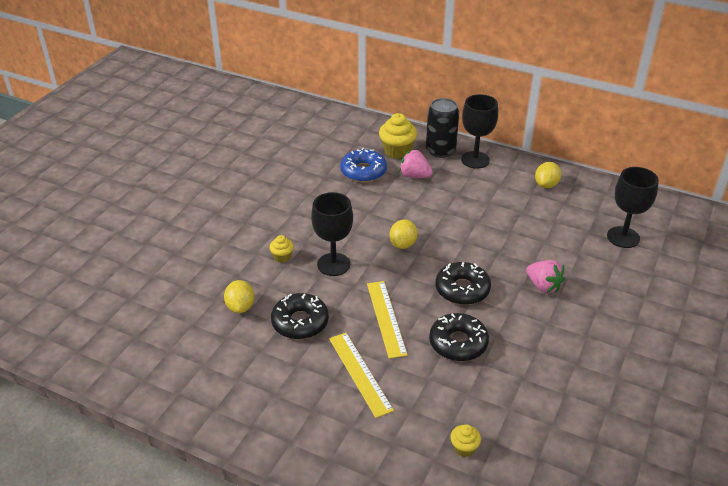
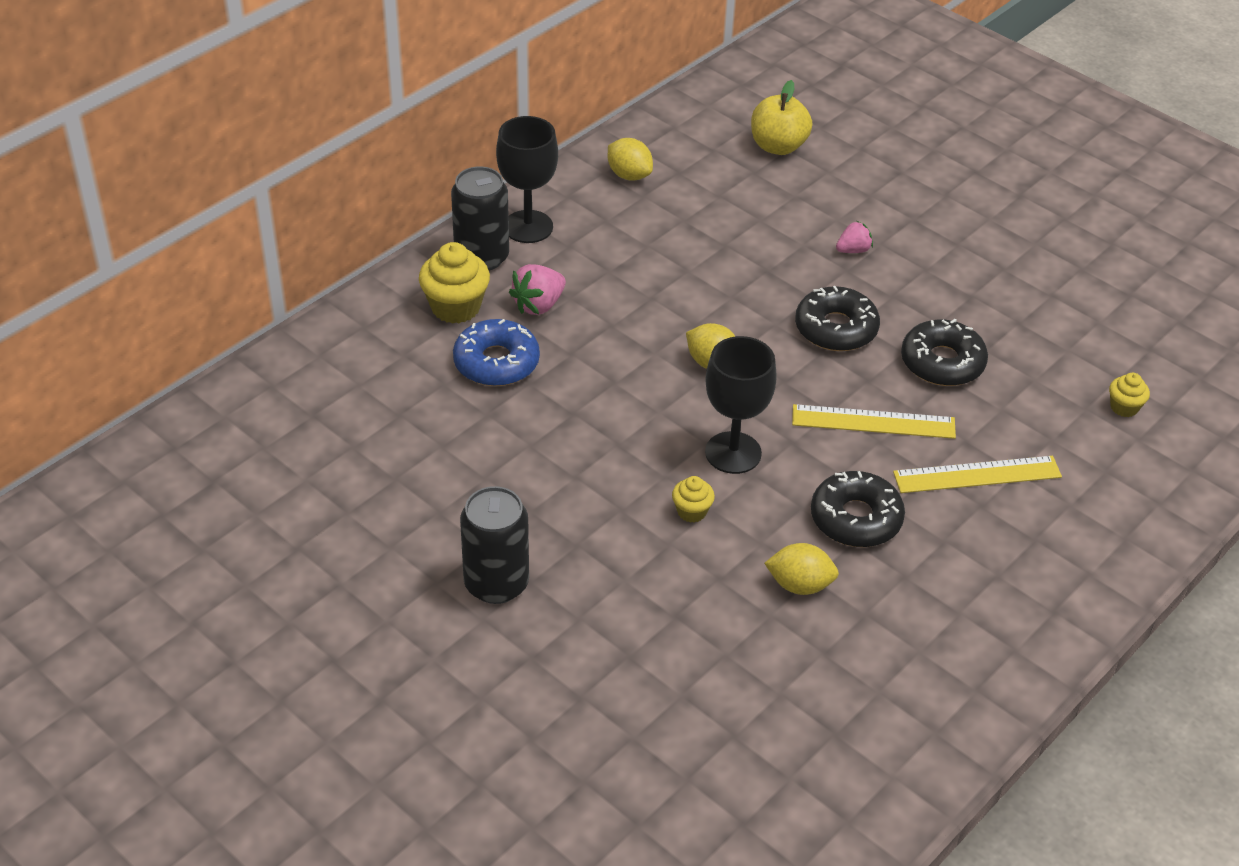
camera: 75 degrees left, 5 degrees up
(211, 203) = (496, 583): none -> black can
(543, 286) = (853, 250): pink strawberry -> pink strawberry, size x0.65
(623, 237) = (778, 146): black goblet -> yellow apple

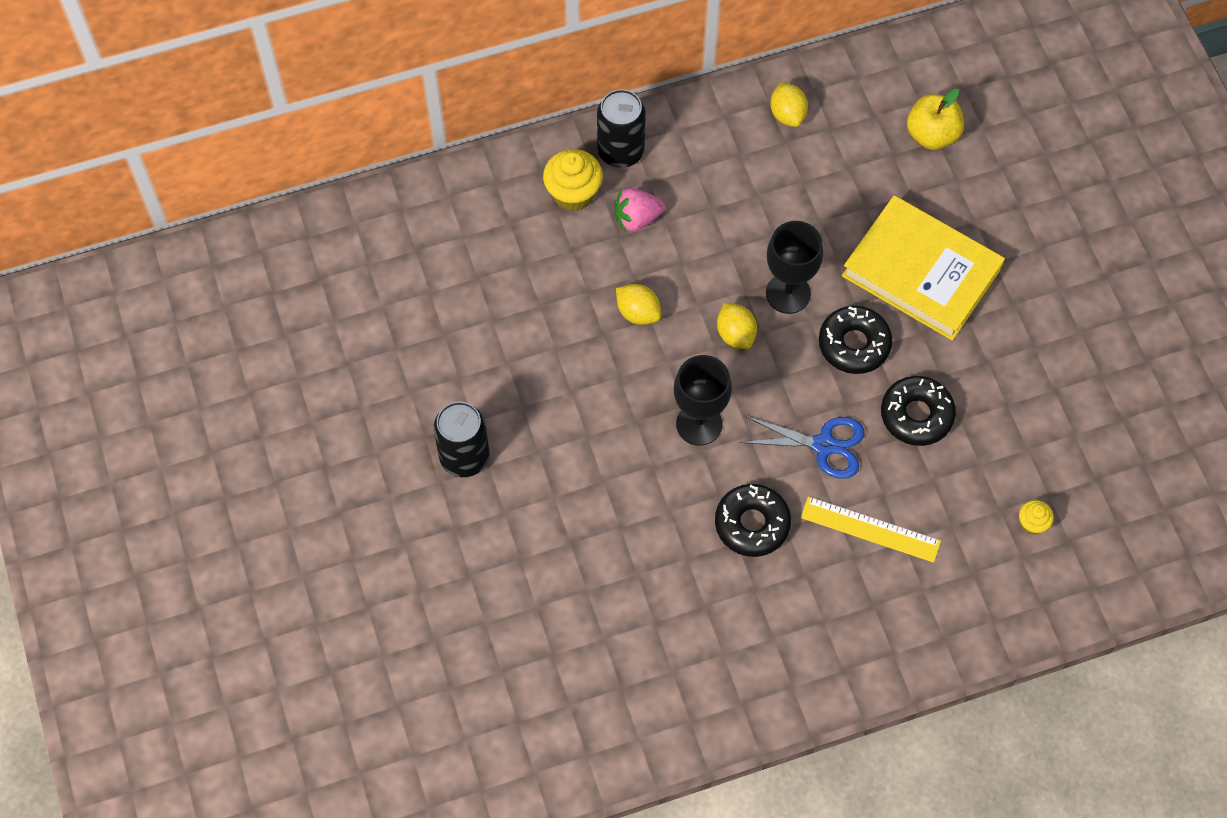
camera: 30 degrees right, 20 degrees up
(496, 362) = (574, 260): blue donut -> none
(528, 227) = (674, 135): black goblet -> black goblet (788, 293)
(691, 511) = (636, 461): yellow cupcake -> none
(799, 585) = (674, 560): yellow lemon -> yellow lemon (638, 312)
(853, 250) = (921, 272): pink strawberry -> yellow book
(873, 422) = (824, 445): yellow ruler -> blue scissors

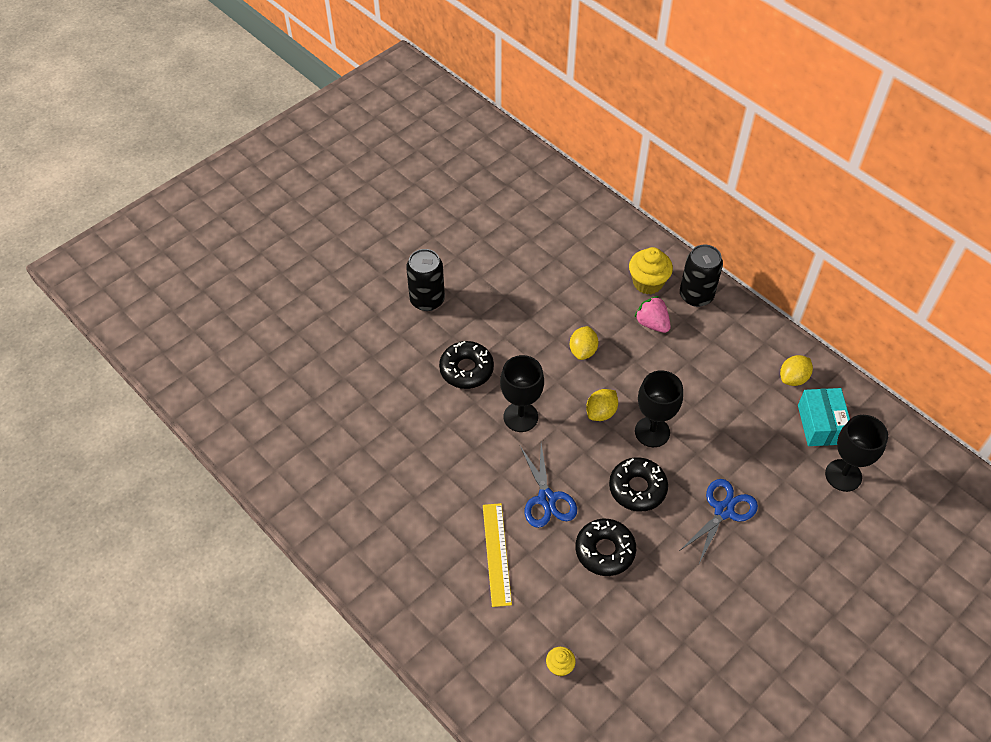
camera: 65 degrees right, 10 degrees down
(752, 524) = (462, 477): black donut -> black donut (466, 369)
(860, 120) = (821, 424): none -> turquoise box
(921, 272) = (723, 510): yellow book -> blue scissors
(932, 135) = (843, 475): yellow apple -> black goblet

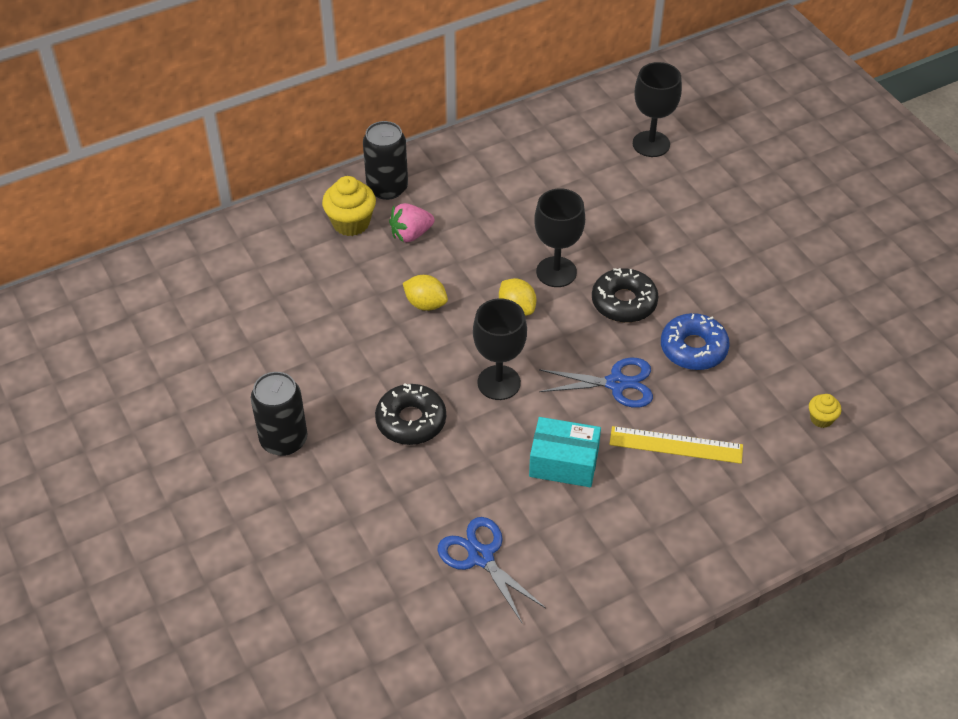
camera: 75 degrees left, 5 degrees down
(605, 551) = (693, 348): black donut -> blue donut
(723, 510) = (668, 241): blue scissors -> blue scissors (481, 557)
(793, 378) = (525, 145): yellow lemon -> none
(821, 424) = (588, 142): turquoise box -> turquoise box (564, 462)

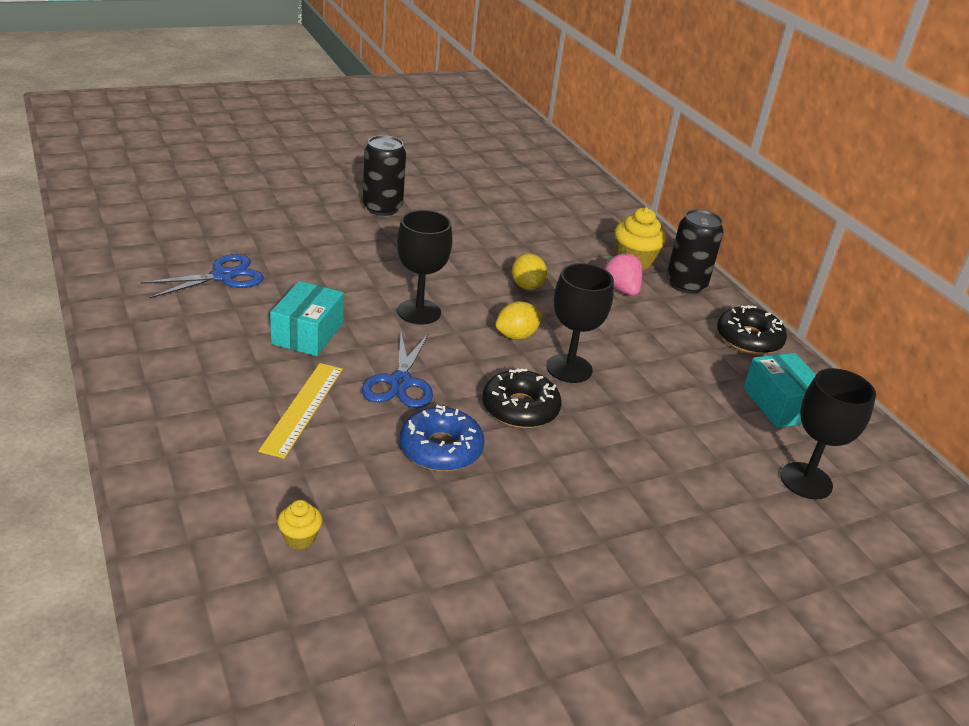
camera: 90 degrees right, 15 degrees down
(411, 421) = (385, 262): black donut -> black donut (748, 339)
(425, 304) = (527, 286): yellow lemon -> yellow lemon turned 45 degrees counterclockwise
(562, 146) = (780, 404): none -> turquoise box

